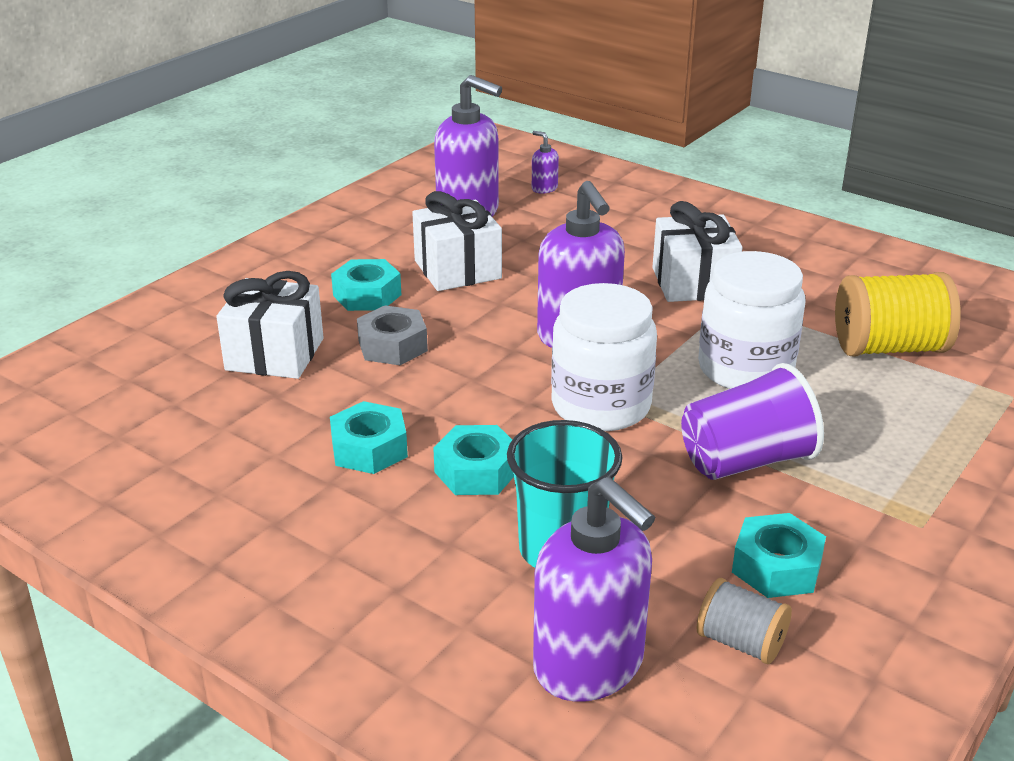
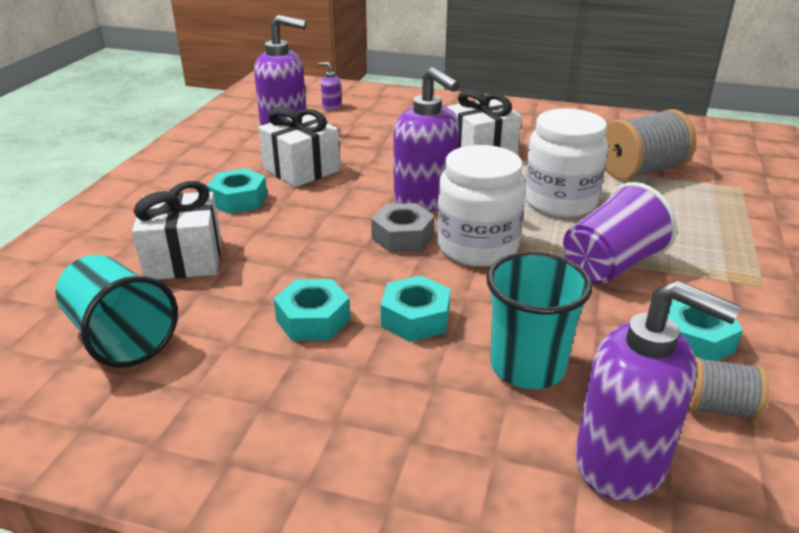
camera: 20 degrees left, 0 degrees up
(176, 424) = (121, 337): none -> turquoise cup
(392, 346) = (283, 234): grey nut -> grey nut (402, 237)
(889, 348) = (641, 171): yellow spool -> grey spool

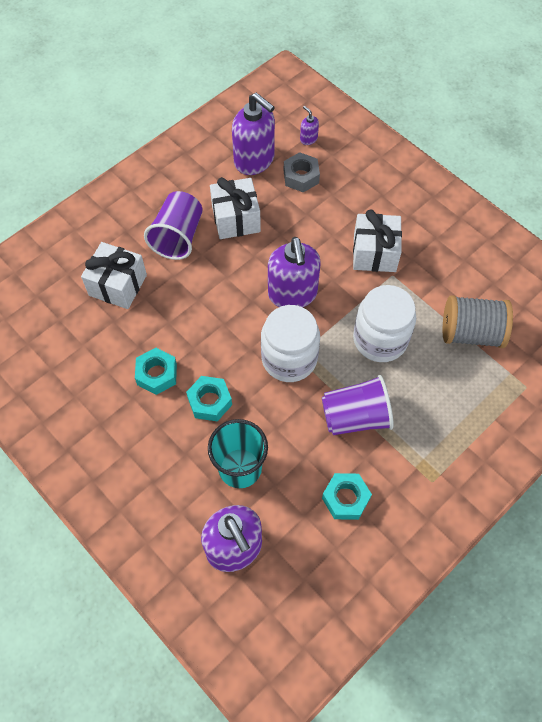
camera: 30 degrees right, 30 degrees up
(121, 337) = (58, 338): turquoise cup -> none
(239, 199) = (178, 237): turquoise nut -> purple cup
(402, 237) = (252, 326): grey nut -> grey nut (301, 177)
(717, 407) = (311, 546): grey spool -> none

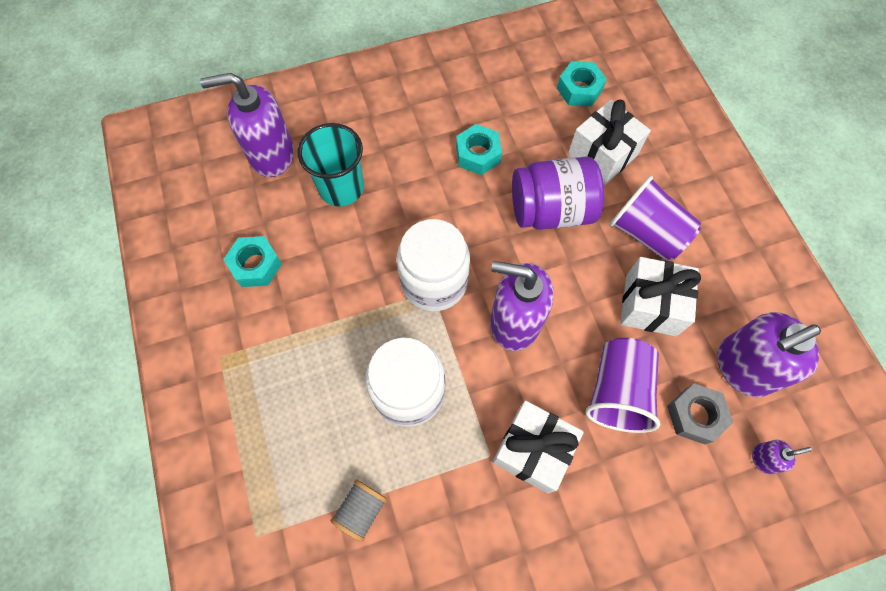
camera: 115 degrees right, 5 degrees up
(187, 303) = (551, 210): none -> purple jar
(209, 401) = (424, 188): turquoise nut -> turquoise nut (579, 89)
(355, 417) = (332, 316): purple cup -> purple cup (617, 391)
(471, 333) = (361, 510): grey spool -> grey spool, size x0.56

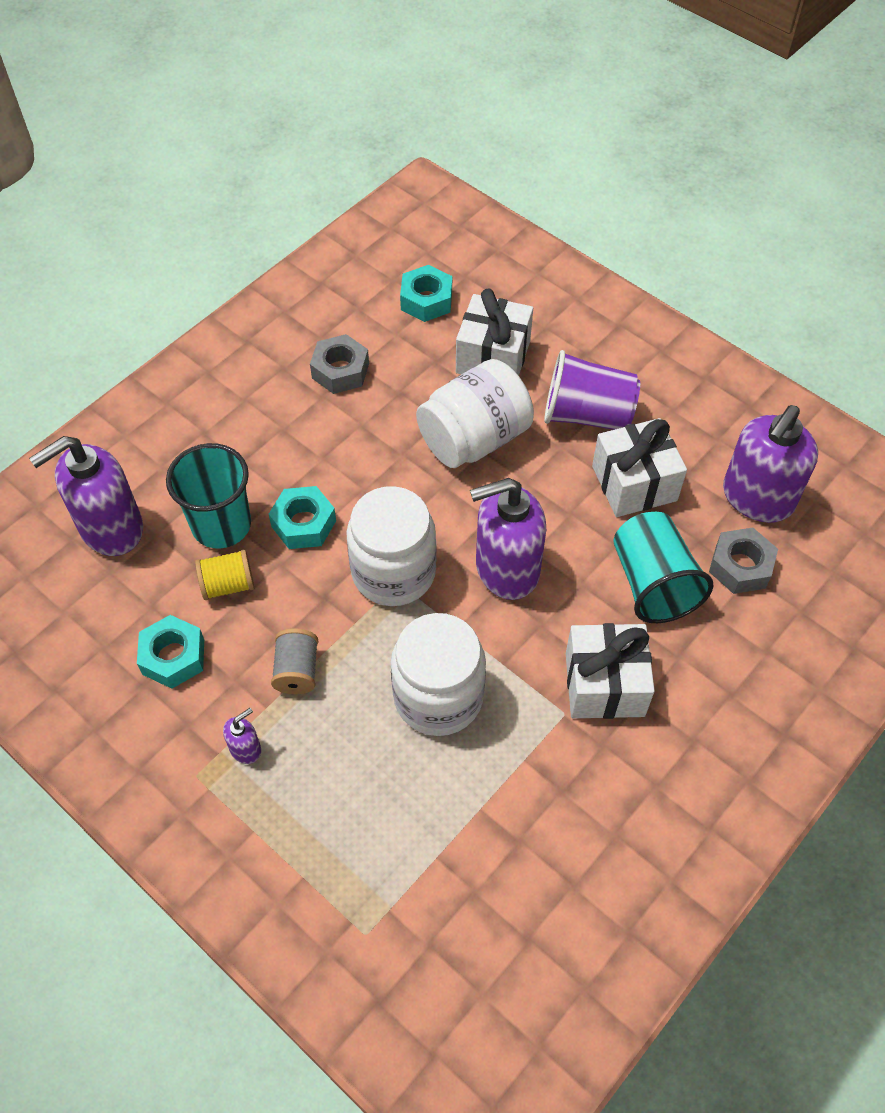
camera: 30 degrees left, 10 degrees down
(320, 233) = (228, 585): none -> yellow spool
(361, 510) = (464, 841): grey spool -> grey spool (297, 671)
(478, 154) = (357, 417): turquoise nut -> turquoise nut (303, 523)
(487, 114) = (340, 371): none -> grey nut
(551, 210) = (474, 439): purple jar -> white jar
(617, 391) = (653, 583): purple cup -> turquoise cup
(763, 459) = (826, 572): purple soap dispenser -> purple soap dispenser (246, 749)

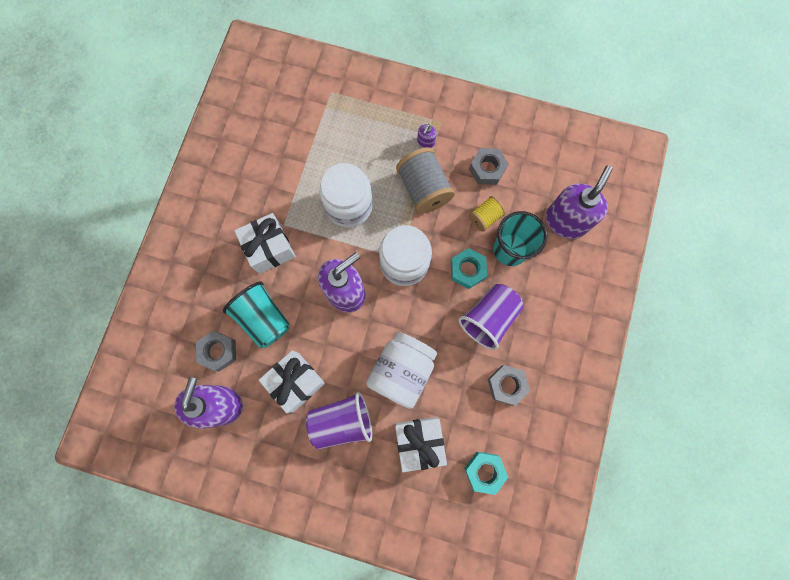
camera: 155 degrees right, 20 degrees up
(173, 657) = (487, 169): turquoise nut -> grey nut
(297, 671) = (424, 188): grey spool -> grey spool, size x1.77
(313, 452) = (488, 318): none -> purple cup

